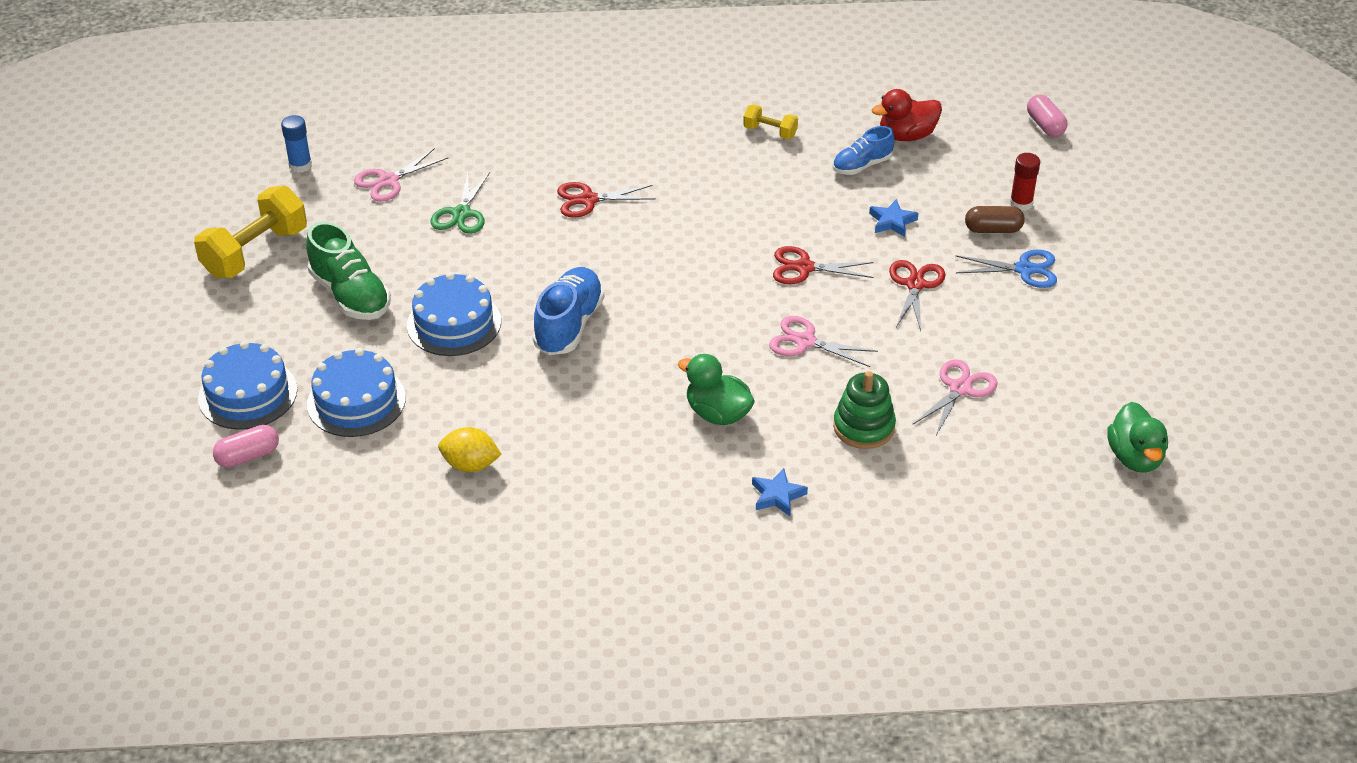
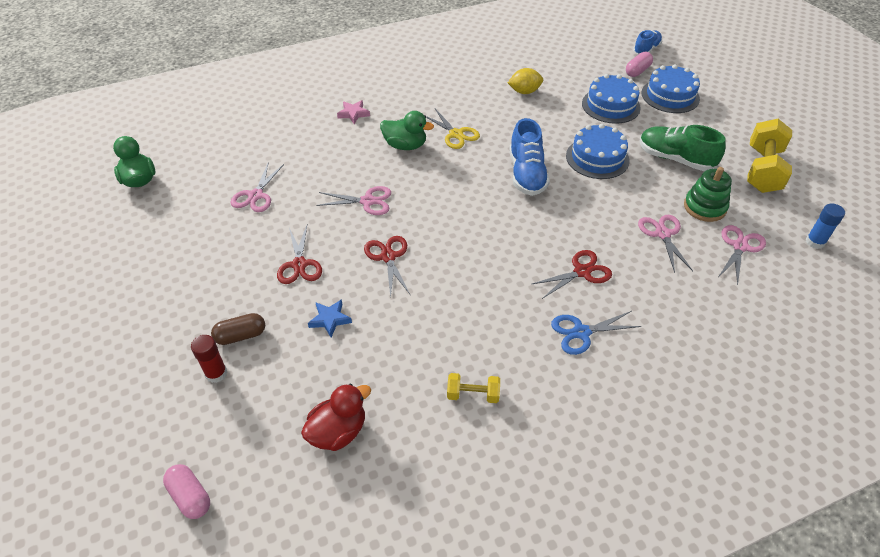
camera: 160 degrees right, 5 degrees up
(461, 213) = (663, 234): green scissors -> pink scissors
(631, 413) = (456, 134): none -> yellow scissors
(777, 496) = (353, 114): blue star -> pink star
(804, 268) = (388, 257): red scissors -> red scissors turned 90 degrees counterclockwise
(862, 165) = (372, 377): blue shoe -> blue shoe (646, 49)
(863, 427) = (314, 158): green stacking toy -> green stacking toy (704, 207)
(1024, 269) = (212, 302): blue scissors -> blue scissors (581, 332)

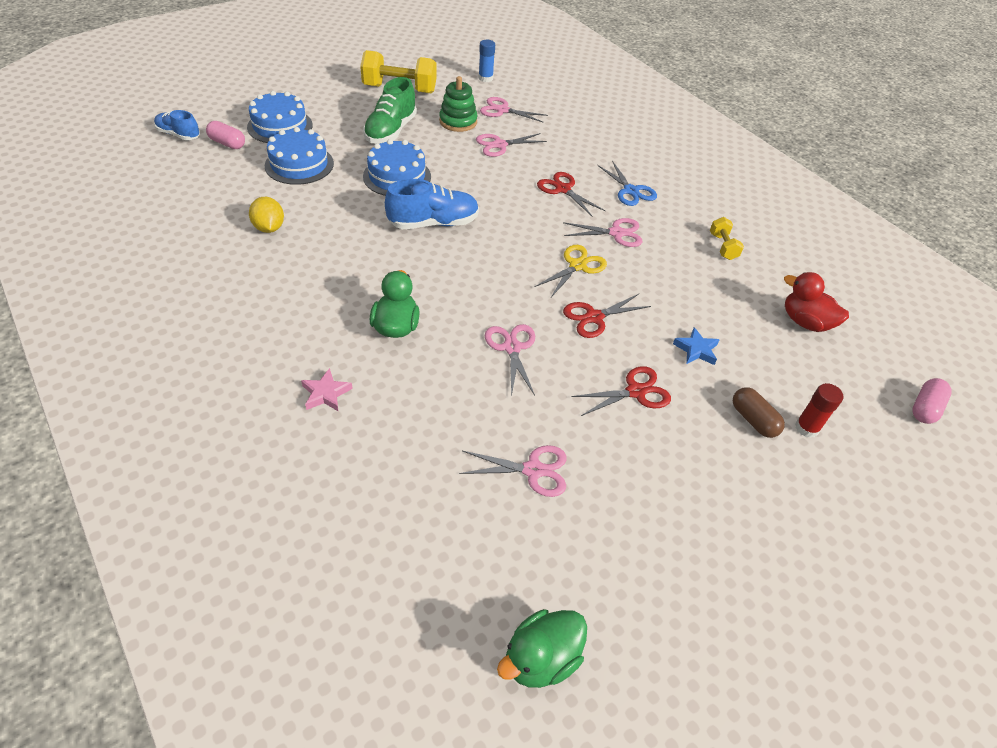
camera: 105 degrees left, 0 degrees up
(456, 134) = (366, 282): yellow scissors -> yellow scissors (577, 266)
(504, 300) = (616, 233): none -> pink scissors

